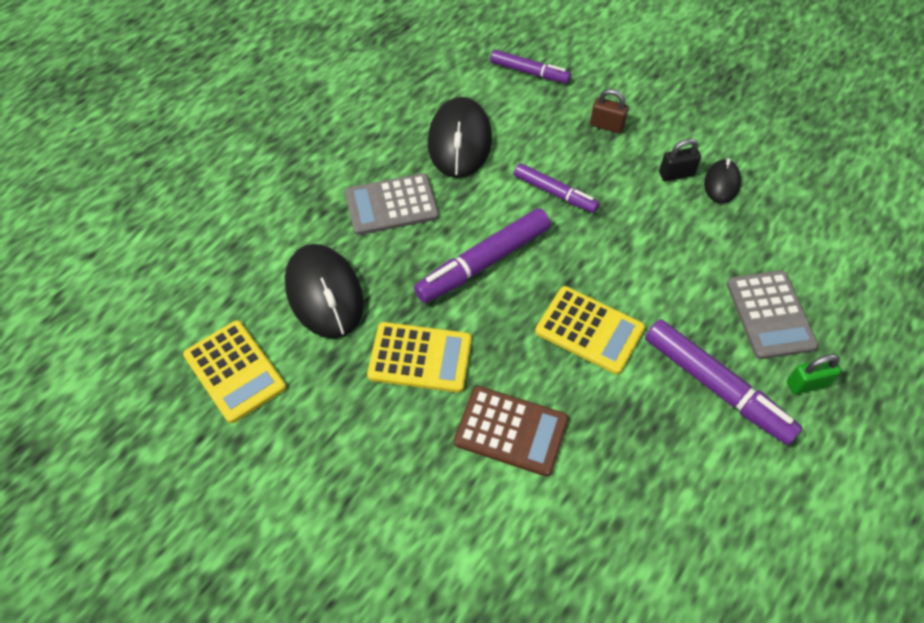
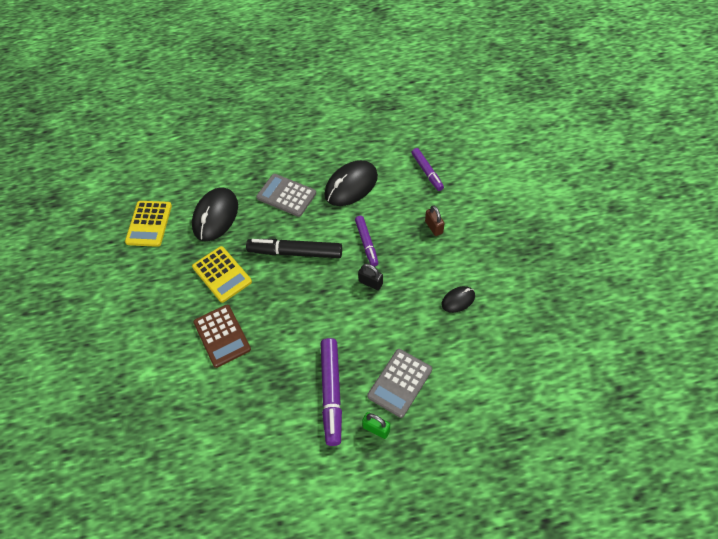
camera: 45 degrees right, 0 degrees up
(483, 263) = (295, 252): purple marker -> black marker
(589, 330) = (305, 320): yellow calculator -> none
(676, 174) = (439, 278): black padlock -> black padlock (370, 283)

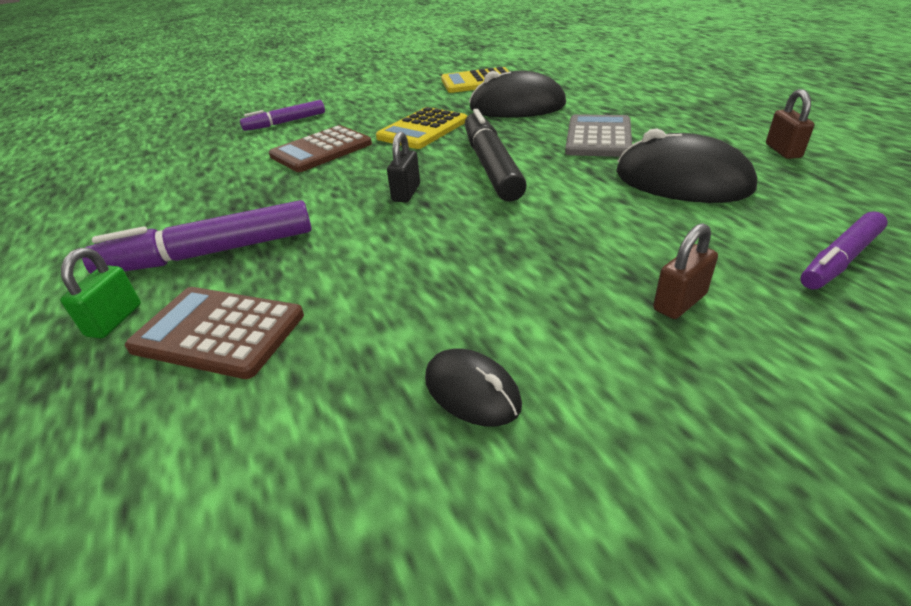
camera: 75 degrees right, 20 degrees down
(341, 137) = (783, 151): none -> brown padlock
(366, 243) = (558, 223): purple marker -> purple marker (285, 122)
(370, 283) = (464, 246): black padlock -> black padlock (406, 193)
(400, 383) = (218, 332): grey calculator -> brown calculator

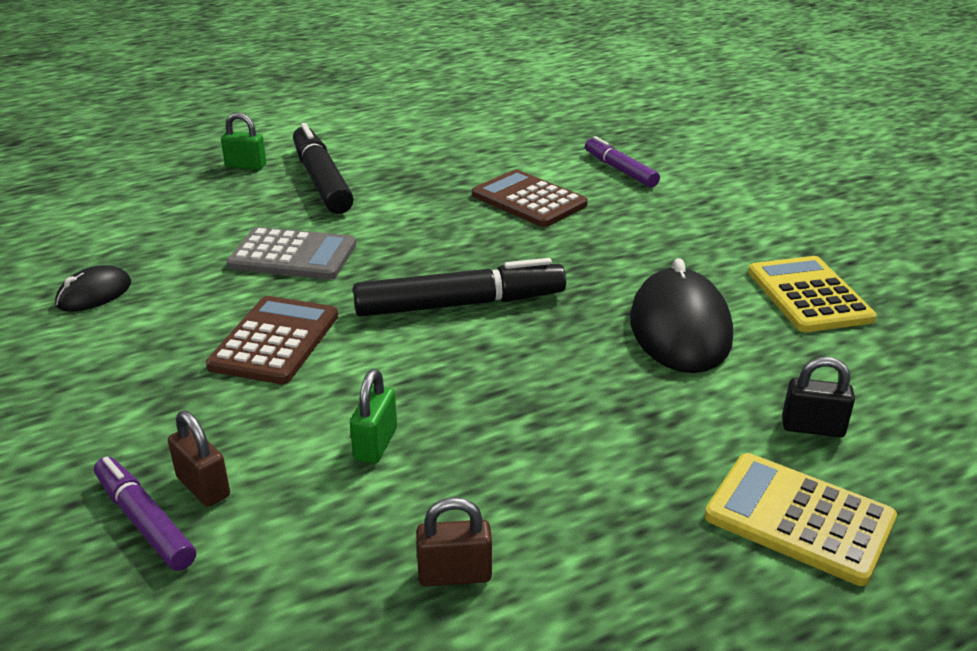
camera: 85 degrees right, 5 degrees down
(210, 253) = (322, 180): purple marker -> black marker
(218, 332) = (212, 201): brown calculator -> brown calculator (275, 341)
(406, 193) = (403, 255): black padlock -> black padlock (812, 427)
(423, 129) = (587, 256): yellow calculator -> yellow calculator (799, 518)
(598, 137) = (541, 393): grey calculator -> grey calculator (293, 255)
(679, 302) = (135, 396): brown padlock -> brown padlock (203, 487)
(682, 181) = (376, 444): black mouse -> green padlock

